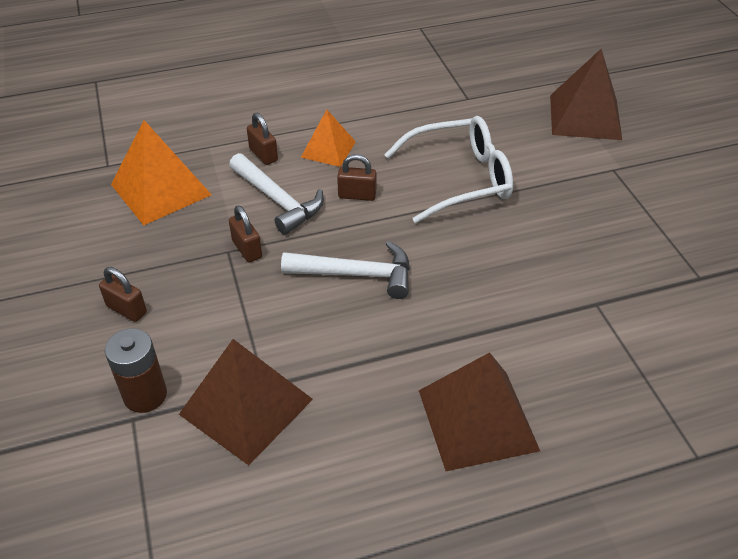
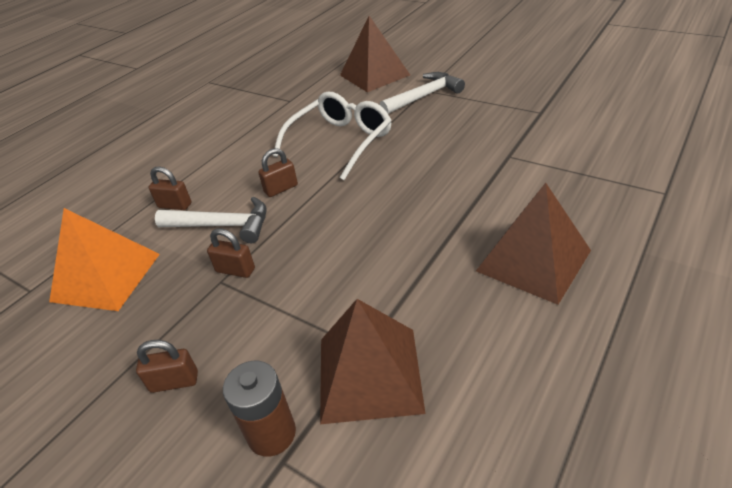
camera: 35 degrees left, 5 degrees down
(328, 149) = (224, 175): orange pyramid -> none
(356, 274) = (341, 233): white hammer -> white hammer (424, 96)

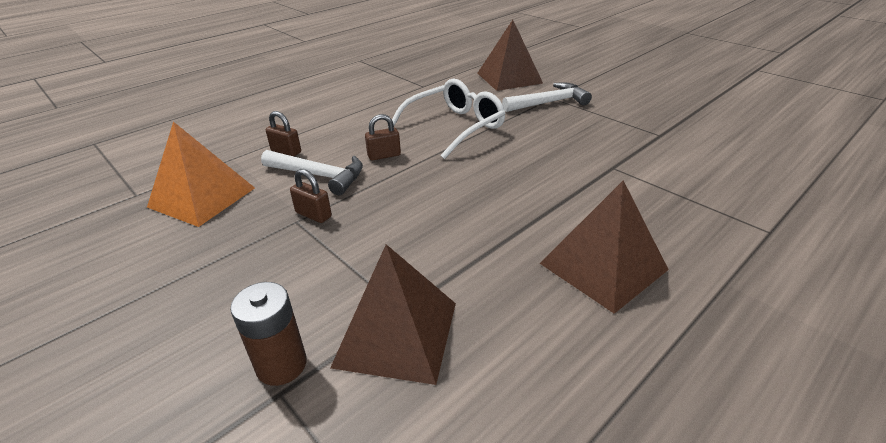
camera: 10 degrees right, 5 degrees down
(174, 382) = (217, 297): brown padlock -> none

